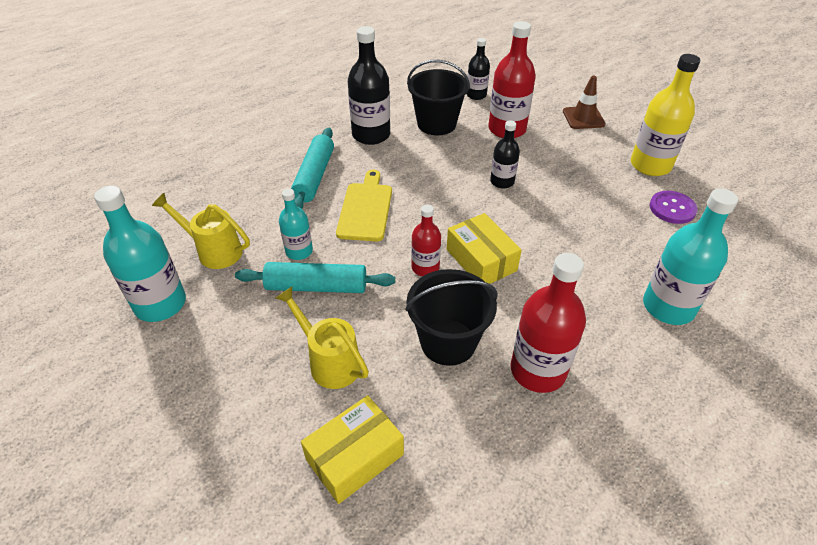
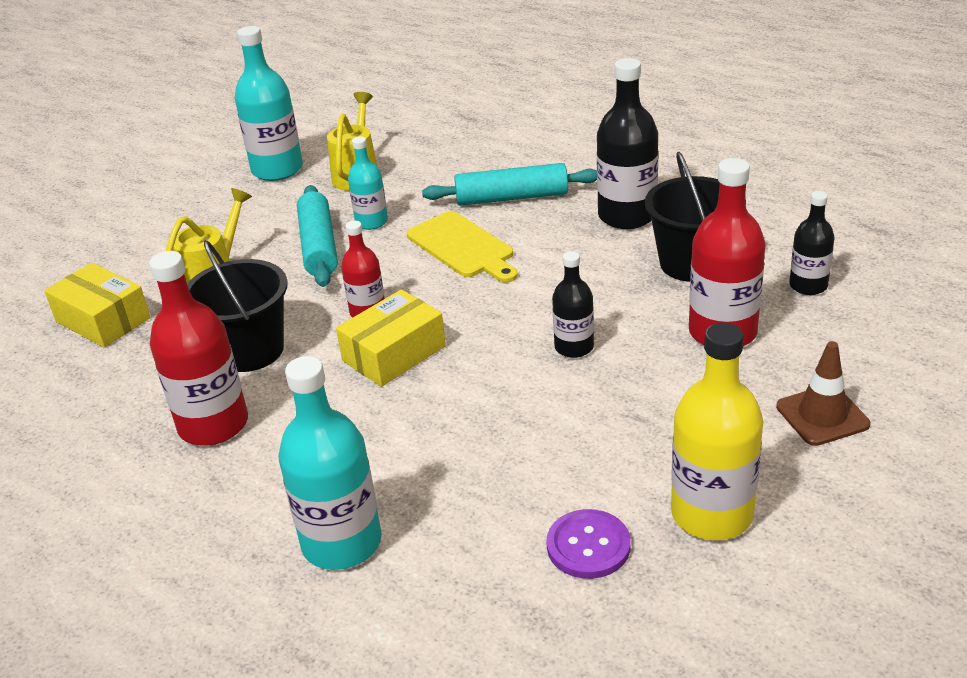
camera: 80 degrees right, 10 degrees down
(365, 209) = (463, 247): yellow cutting board -> yellow cutting board turned 60 degrees clockwise

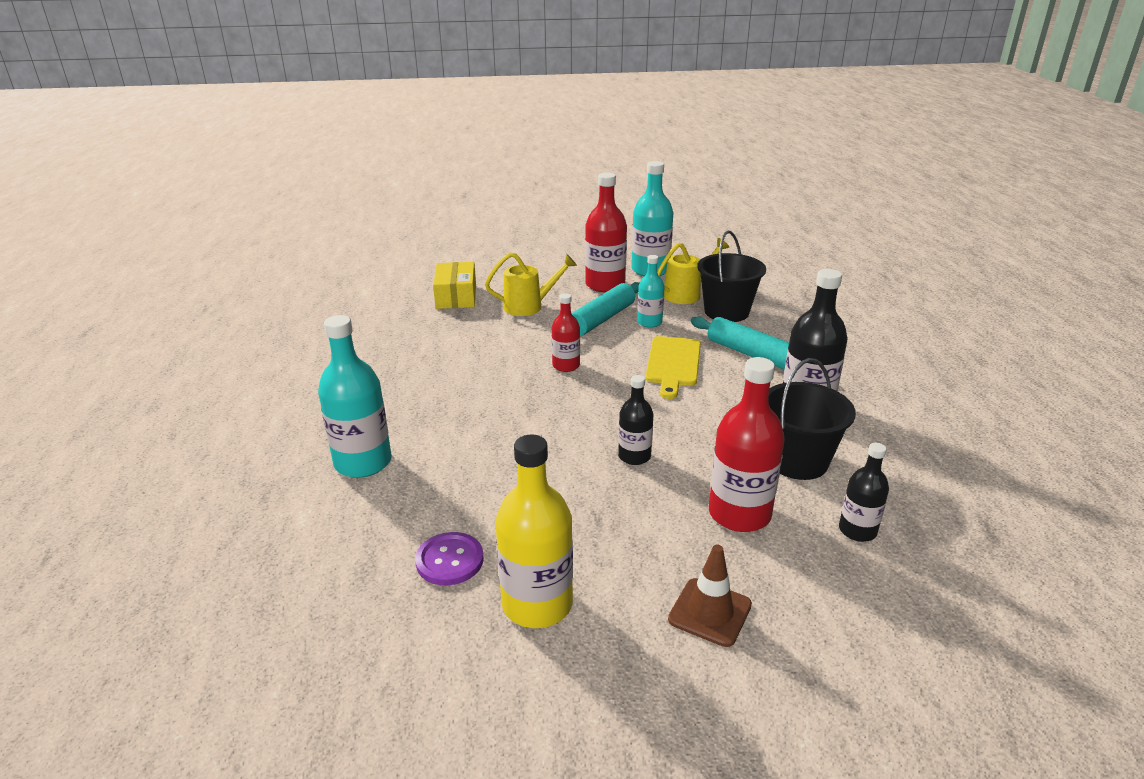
camera: 45 degrees right, 5 degrees down
(213, 425) = (413, 371): red bottle -> red bottle (605, 285)
(250, 350) = (485, 348): black bucket -> black bucket (726, 312)
(394, 353) = (541, 394): yellow box -> none

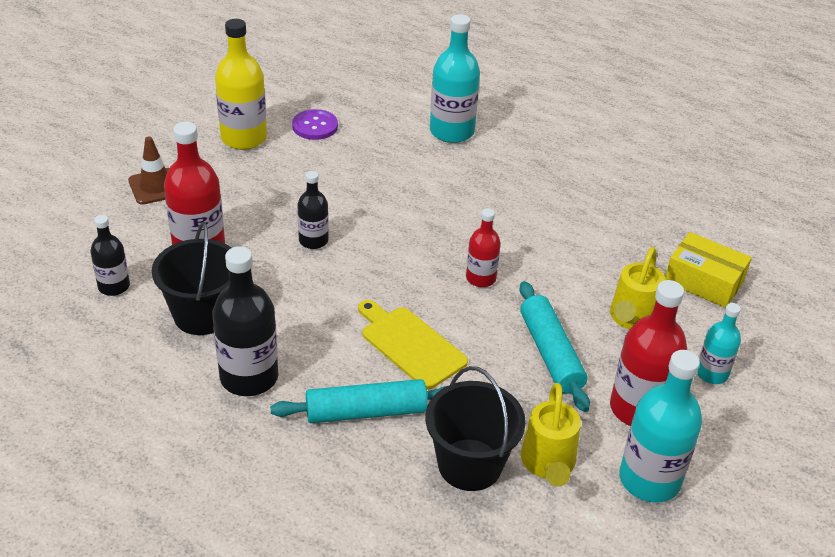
camera: 125 degrees right, 10 degrees up
(649, 322) = (508, 384): turquoise bottle -> turquoise bottle (712, 373)

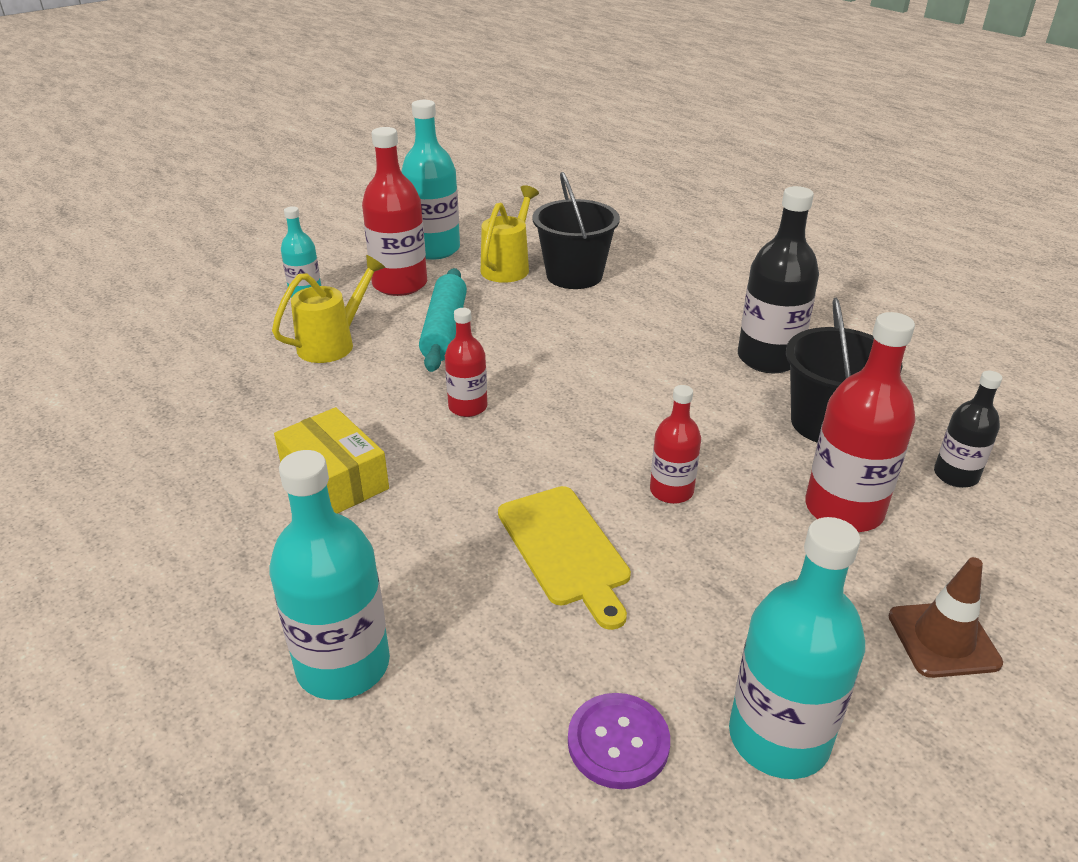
camera: 160 degrees left, 5 degrees down
(244, 138) = (778, 737): yellow bottle -> turquoise bottle
(313, 240) = (671, 491): black bottle -> red bottle
(366, 412) = (653, 317): turquoise rolling pin -> none
(410, 345) = (587, 358): yellow cutting board -> yellow cutting board (565, 549)
(704, 281) = (212, 362): yellow box -> yellow box (335, 479)

